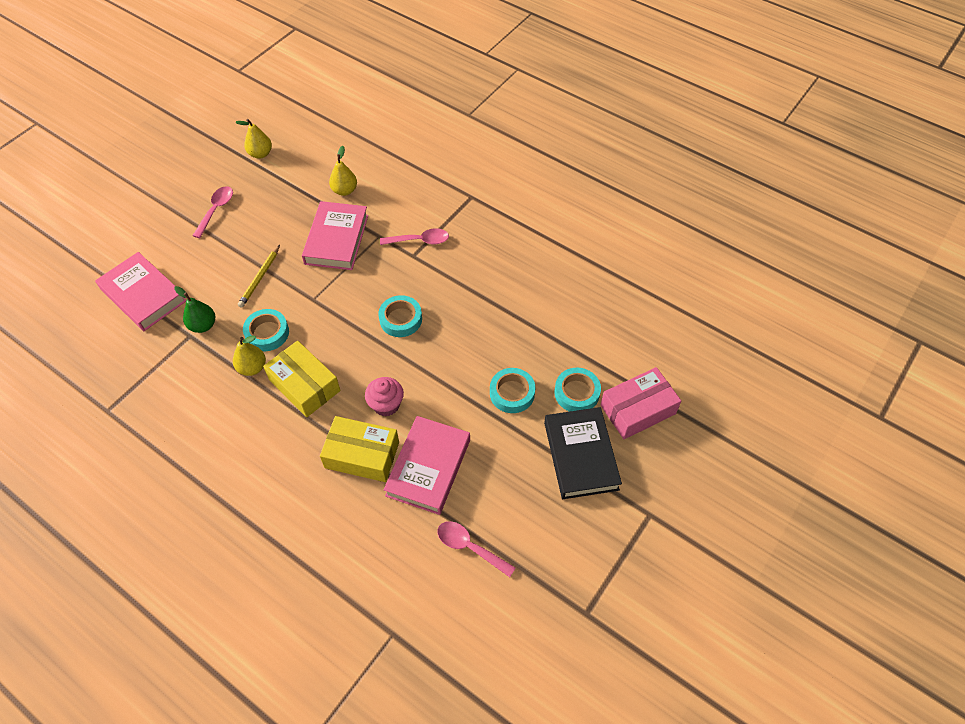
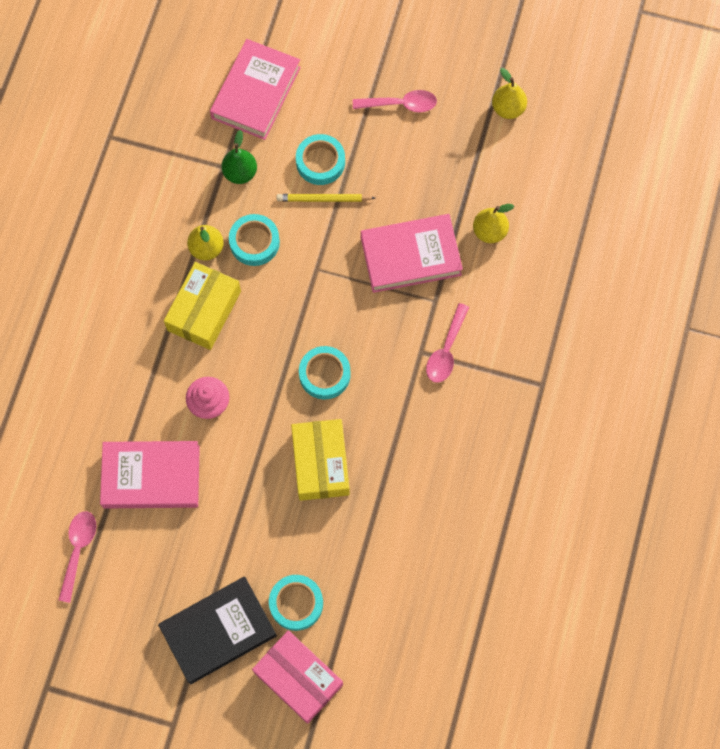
camera: 70 degrees right, 15 degrees up
(362, 455) = (143, 404): yellow box -> yellow box (321, 463)
(419, 241) = (446, 350): pink spoon -> pink spoon turned 45 degrees clockwise
(512, 393) = (271, 532): turquoise tape -> turquoise tape (320, 162)

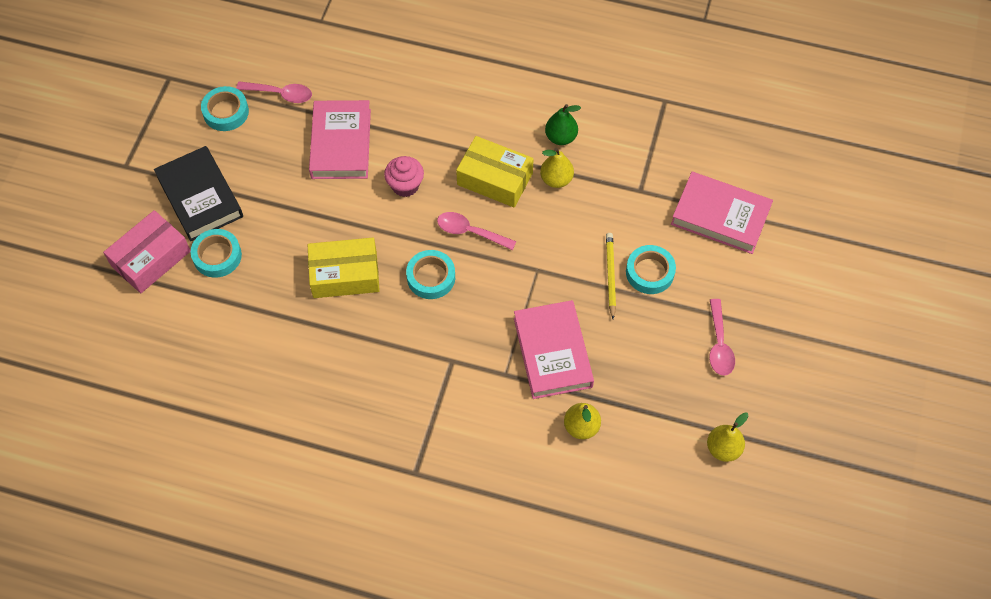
camera: 90 degrees right, 10 degrees down
(240, 173) = (634, 205): green pear -> green pear (561, 137)
(254, 242) = (563, 218): turquoise tape -> turquoise tape (226, 112)
(446, 350) = (453, 383): pink spoon -> pink spoon (470, 232)

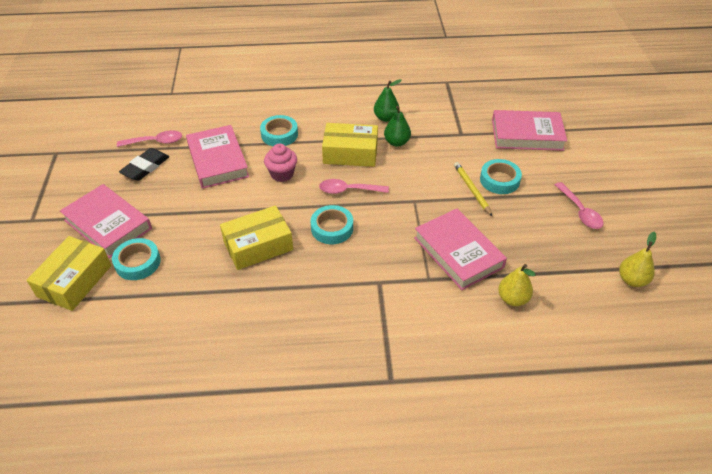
camera: 20 degrees left, 15 degrees down
(151, 258) = (75, 281): pink box -> yellow box
(200, 197) = (108, 224): black book -> pink book
(226, 112) = (112, 163): turquoise tape -> turquoise tape (279, 134)
(259, 129) = (145, 167): none -> black eraser
(556, 179) = (397, 142): yellow pear -> green pear

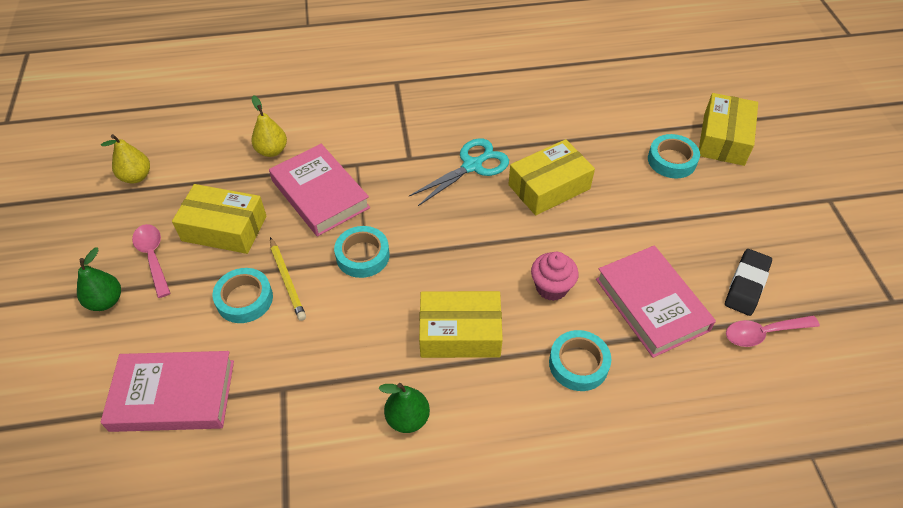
camera: 175 degrees right, 5 degrees up
(108, 224) = (735, 200): pink book -> none
(321, 270) = (472, 166): none -> turquoise scissors
(332, 228) = (468, 213): turquoise tape -> turquoise tape (362, 255)
(348, 190) = (454, 268): pink spoon -> none
(397, 142) = (389, 361): green pear -> green pear (106, 301)
(532, 229) = (224, 228): none -> yellow box

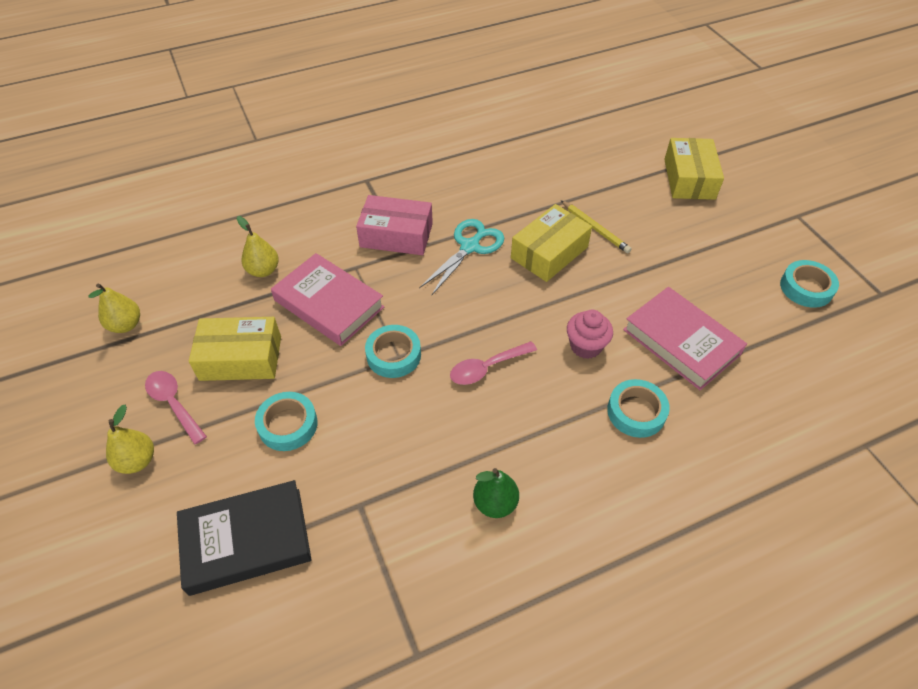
camera: 15 degrees left, 0 degrees up
(106, 301) = (137, 461): green pear -> yellow pear
(173, 395) = (246, 540): pink book -> black book
(287, 280) = (326, 396): yellow pencil -> yellow pencil (595, 228)
(405, 141) = (396, 235): none -> pink box
(460, 333) = (516, 409): yellow box -> none
(671, 160) = (651, 207): turquoise tape -> turquoise tape (806, 288)
(746, 285) = (756, 306): black eraser -> none
(763, 333) = (786, 346): pink spoon -> pink spoon (487, 367)

